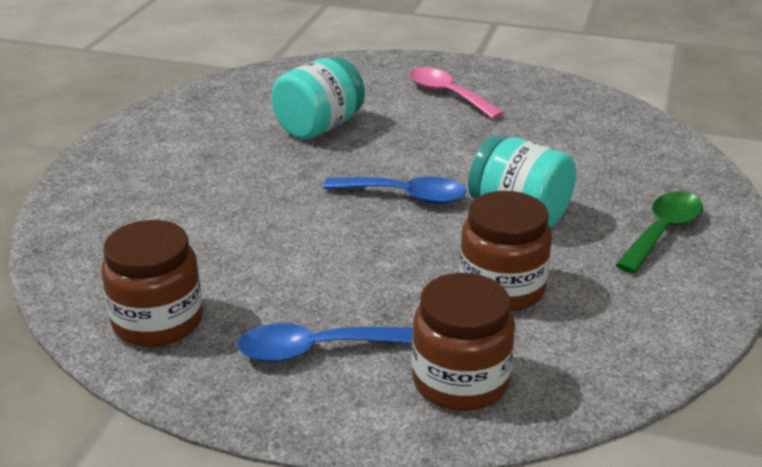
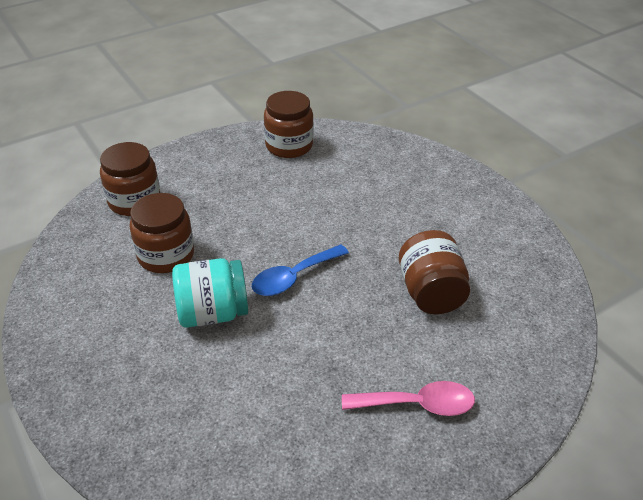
camera: 130 degrees right, 10 degrees up
(313, 350) = (212, 175): blue spoon -> none
(319, 127) = (430, 293): turquoise jar -> brown jar
(662, 231) = (109, 365): green spoon -> none

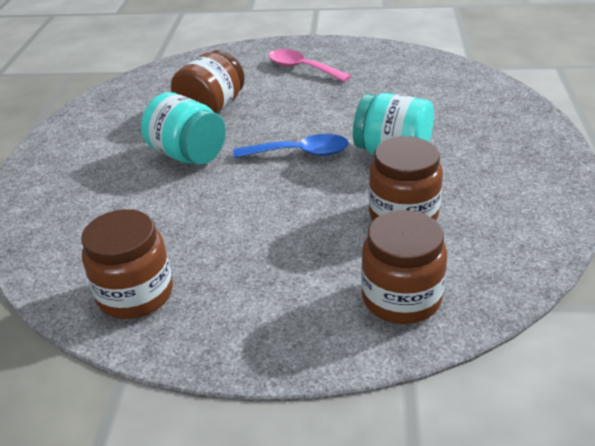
camera: 140 degrees left, 5 degrees down
(381, 236) = (188, 155): none -> turquoise jar

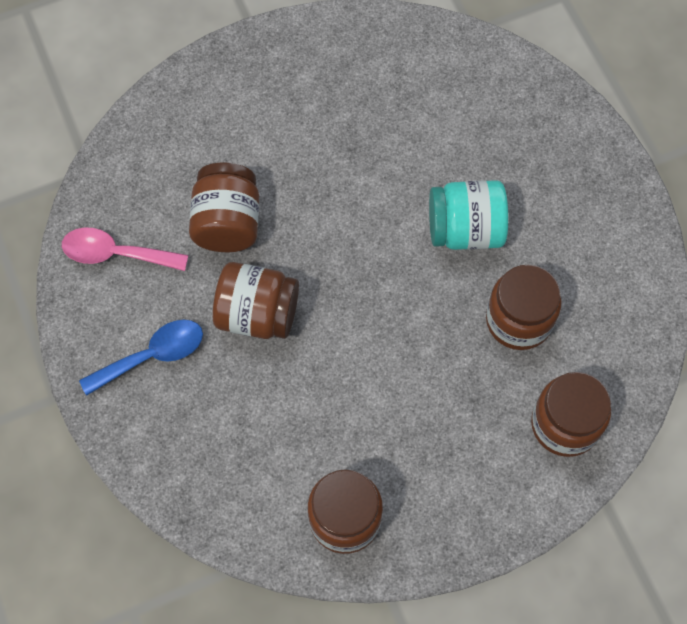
camera: 30 degrees left, 30 degrees up
(188, 155) = (257, 314): turquoise jar -> brown jar
(300, 153) = (373, 265): blue spoon -> blue spoon (152, 355)
(302, 68) = (282, 103): pink spoon -> pink spoon (115, 254)

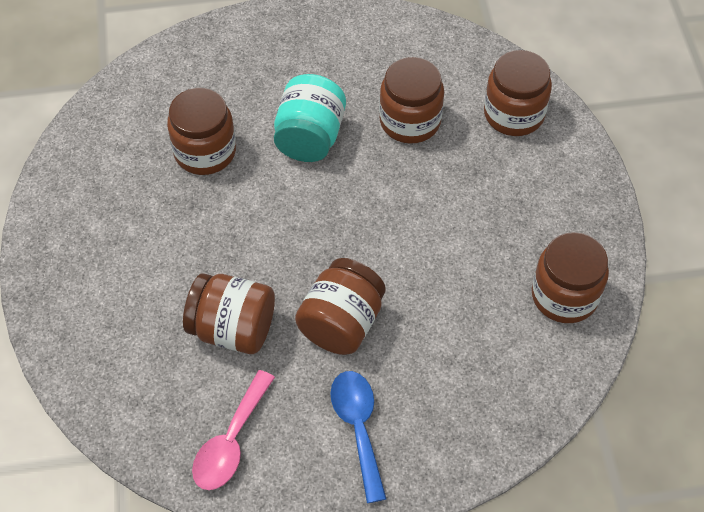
camera: 75 degrees left, 10 degrees down
(416, 141) = (205, 152): none -> brown jar

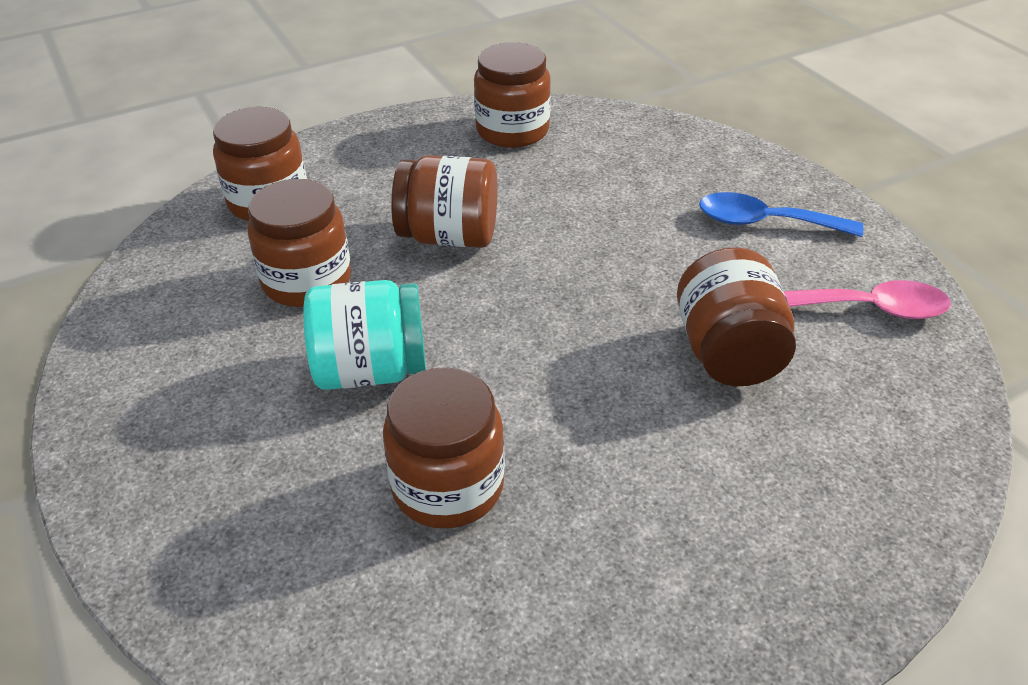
camera: 110 degrees left, 15 degrees down
(341, 323) = (650, 264): brown jar -> brown jar (449, 236)
(358, 427) = (765, 222): blue spoon -> blue spoon turned 45 degrees clockwise

